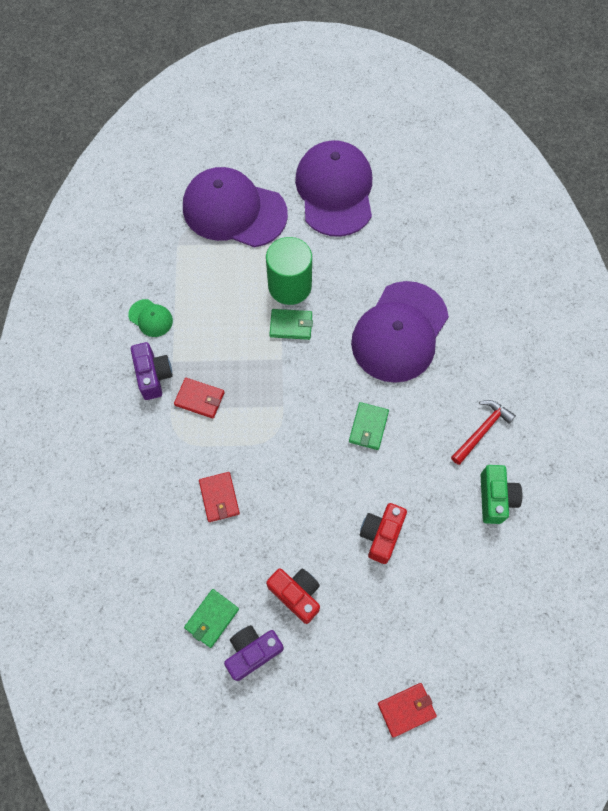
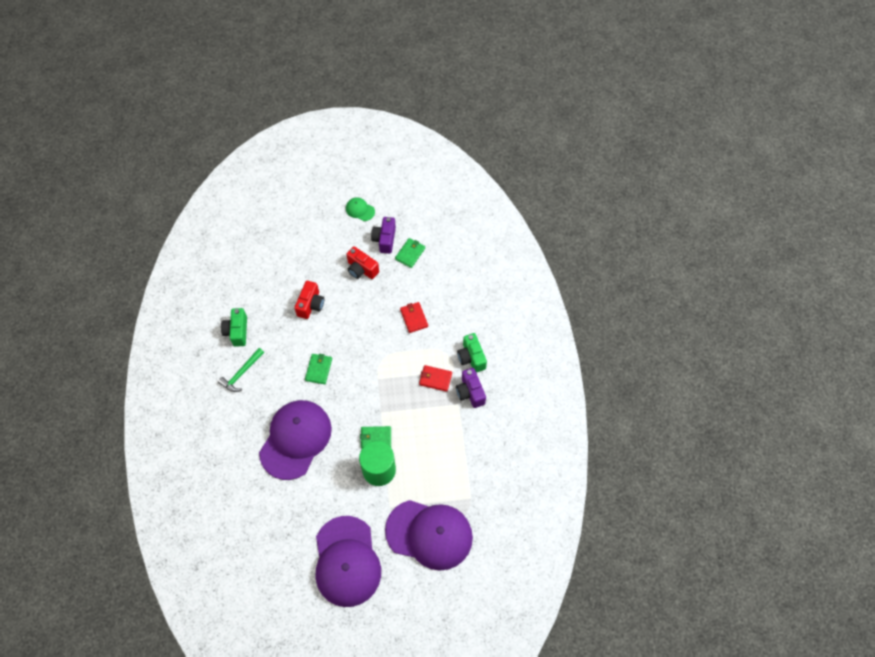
camera: 175 degrees right, 5 degrees down
(142, 426) = (471, 357): none -> green camera
(150, 318) = (480, 435): green cap -> green cap (360, 210)
(252, 652) = (385, 240): purple camera -> purple camera turned 135 degrees clockwise
(406, 709) = (298, 220): red wallet -> none
(482, 430) = (241, 373): red hammer -> green hammer

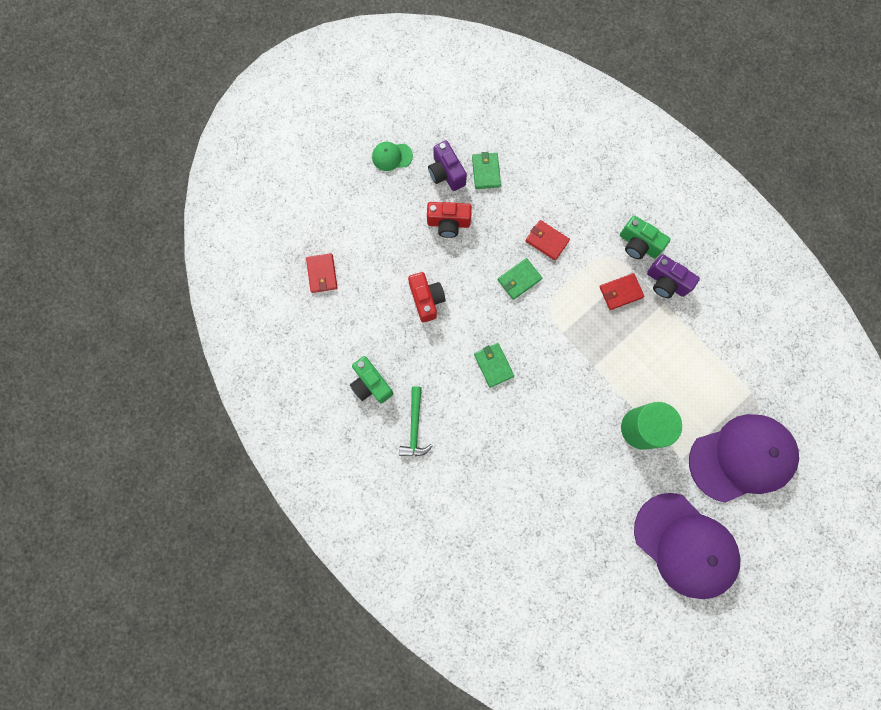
camera: 35 degrees left, 15 degrees up
(262, 251) = (322, 274): none -> red wallet
(295, 439) = (531, 457): purple cap -> none
(376, 438) = (611, 397): green wallet -> green wallet (519, 279)

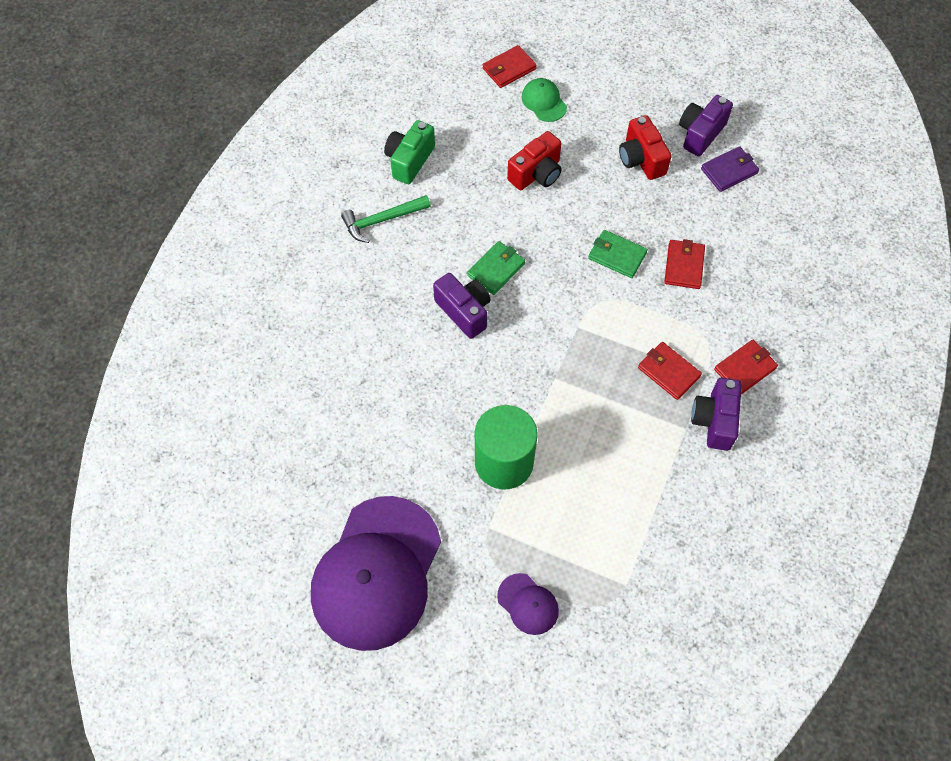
camera: 65 degrees right, 15 degrees down
(392, 156) = (685, 76): green cap -> green cap (544, 102)
(486, 172) = (729, 171): green wallet -> purple wallet
(517, 402) = (464, 311): none -> purple camera
(638, 244) = (745, 369): green camera -> red wallet
(741, 458) = (528, 604): purple cap -> purple cap, size x0.42

